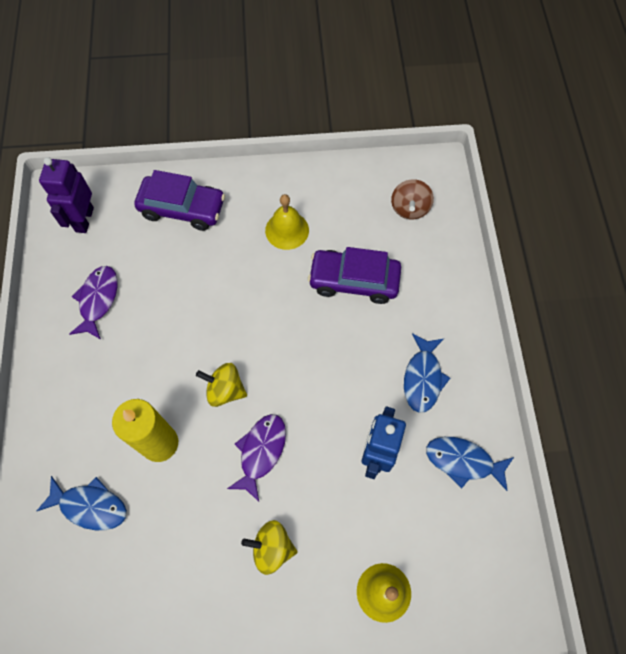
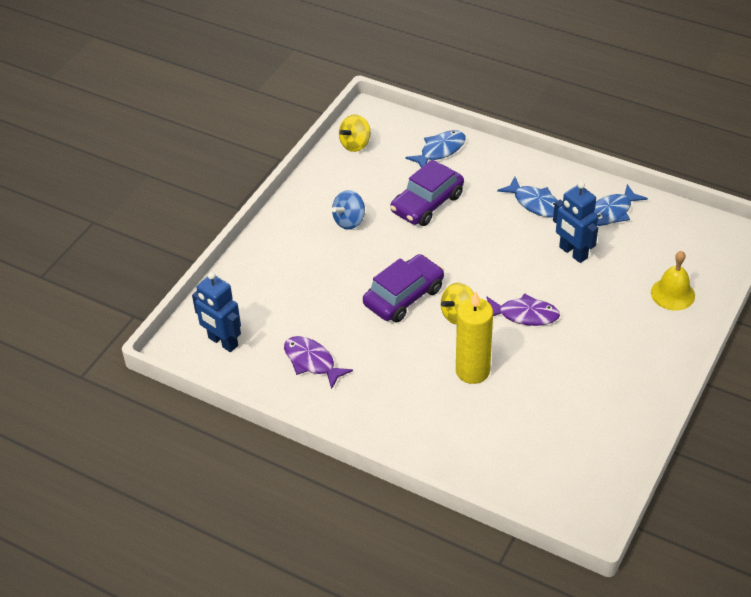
camera: 55 degrees left, 20 degrees down
(84, 219) = (222, 342): purple robot -> blue robot
(90, 506) = (492, 433): blue fish -> blue fish (440, 151)
(182, 208) = (271, 274): purple car -> purple car (404, 296)
(261, 452) = (524, 315): purple fish -> purple fish turned 135 degrees clockwise
(272, 548) = (601, 339): yellow spinning top -> yellow spinning top (355, 144)
(287, 230) = (349, 221): yellow bell -> blue spinning top
(409, 208) = (392, 146): brown spinning top -> none

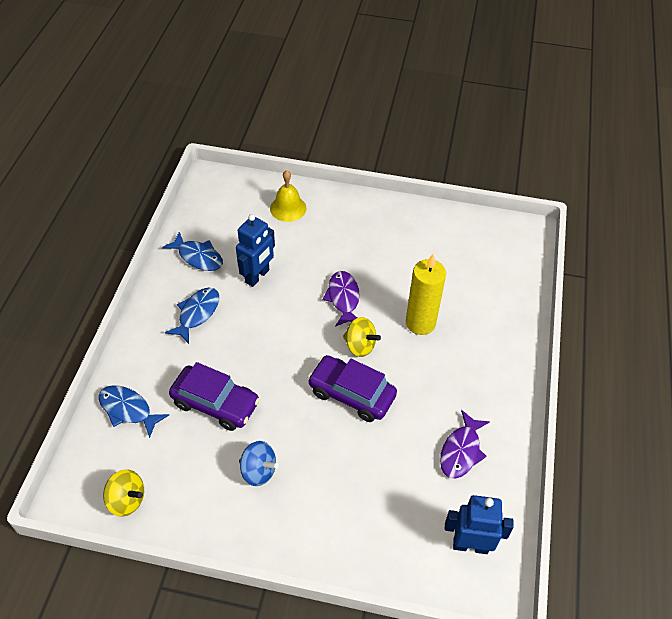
camera: 110 degrees left, 5 degrees up
(222, 342) = (470, 545): blue robot -> blue robot turned 105 degrees counterclockwise

